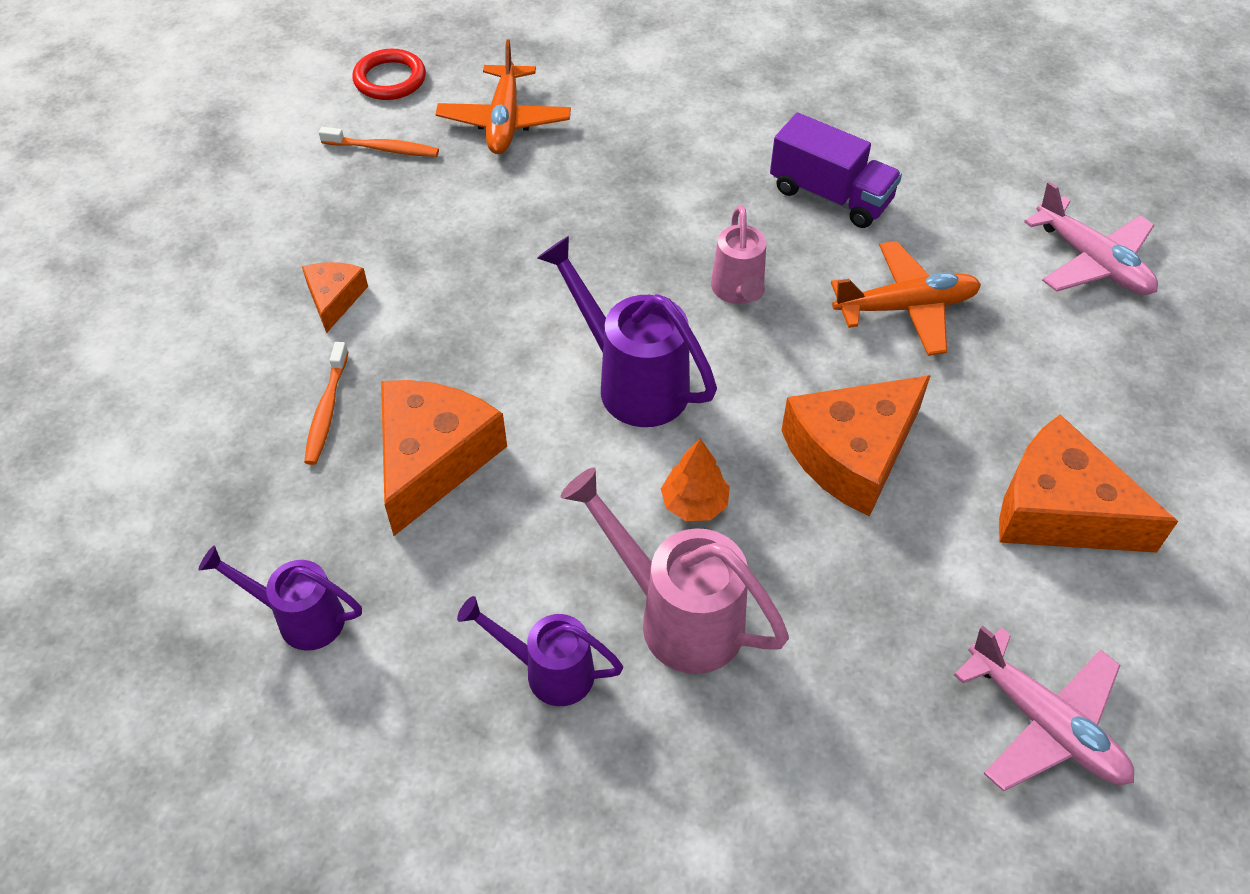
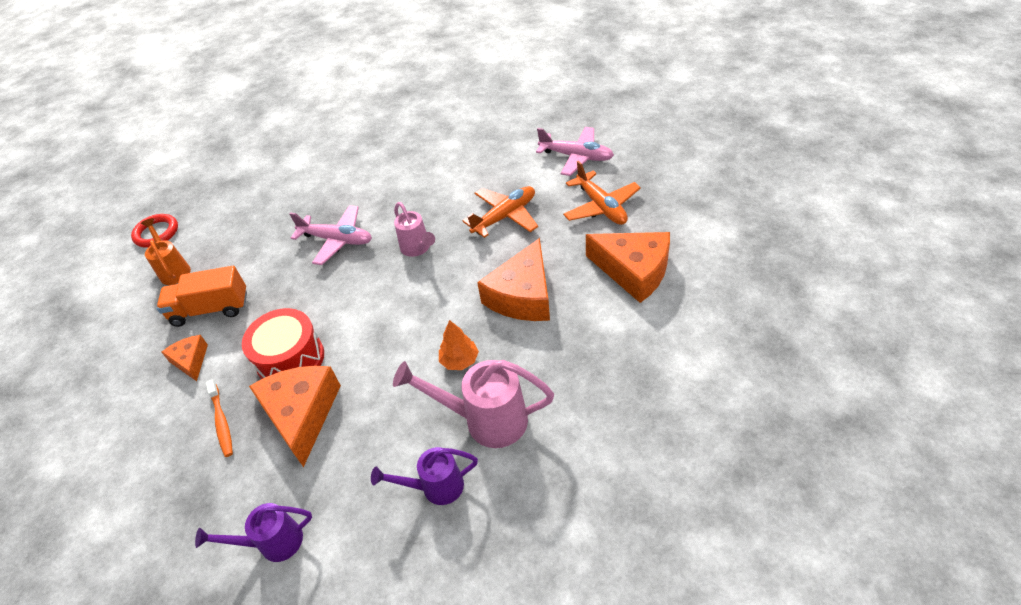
camera: 25 degrees left, 5 degrees down
(383, 149) = (174, 270): orange toothbrush -> orange watering can
(399, 235) = (211, 309): none -> orange truck
(463, 369) = (290, 359): none -> red drum
(504, 121) = (238, 225): orange plane -> orange plane (601, 206)
(632, 381) = (389, 318): purple watering can -> none
(830, 195) = (435, 183): purple truck -> none
(1044, 723) = (690, 369): pink plane -> pink plane (337, 240)
(1059, 510) = (634, 271): orange cheese -> orange cheese turned 150 degrees counterclockwise

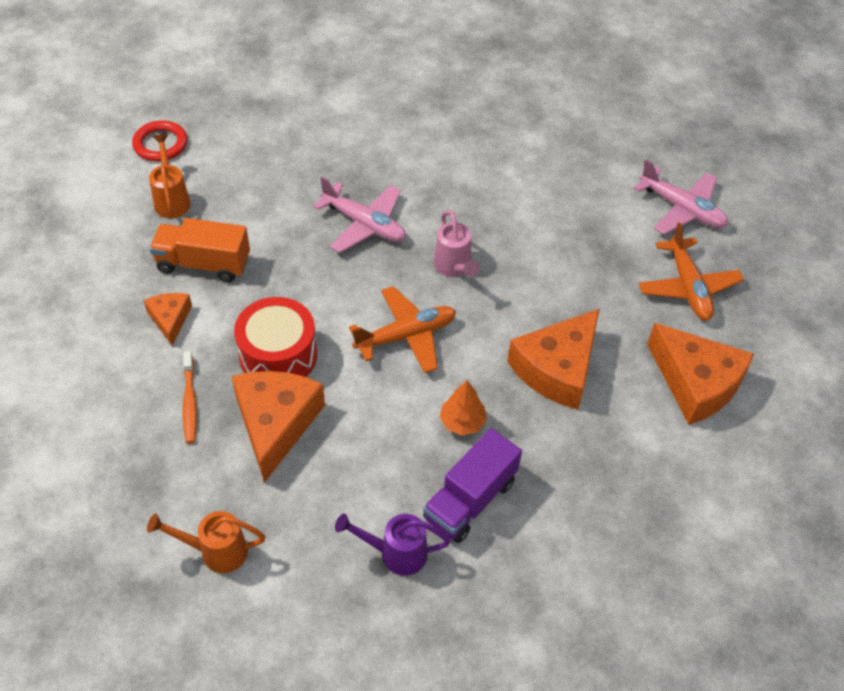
camera: 10 degrees right, 5 degrees up
(273, 543) = (216, 551): purple watering can -> orange watering can
(485, 420) = (470, 500): pink watering can -> purple truck
(505, 217) = (568, 261): orange plane -> orange plane (406, 336)

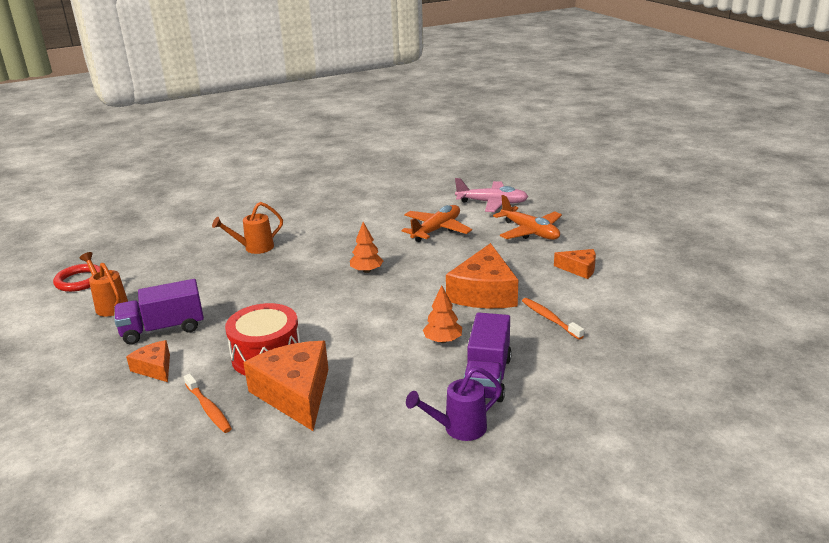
camera: 25 degrees left, 25 degrees down
(203, 264) = (163, 329): orange truck -> purple truck
(216, 551) = (303, 490): orange watering can -> orange watering can (254, 248)
(364, 224) = (281, 271): pink plane -> none
(406, 336) = (361, 313): orange plane -> orange plane (436, 230)
(454, 268) = (367, 270): pink watering can -> orange tree
(598, 448) = (550, 319): none -> orange toothbrush
(696, 383) = (579, 269): orange cheese -> orange cheese, size x0.53

